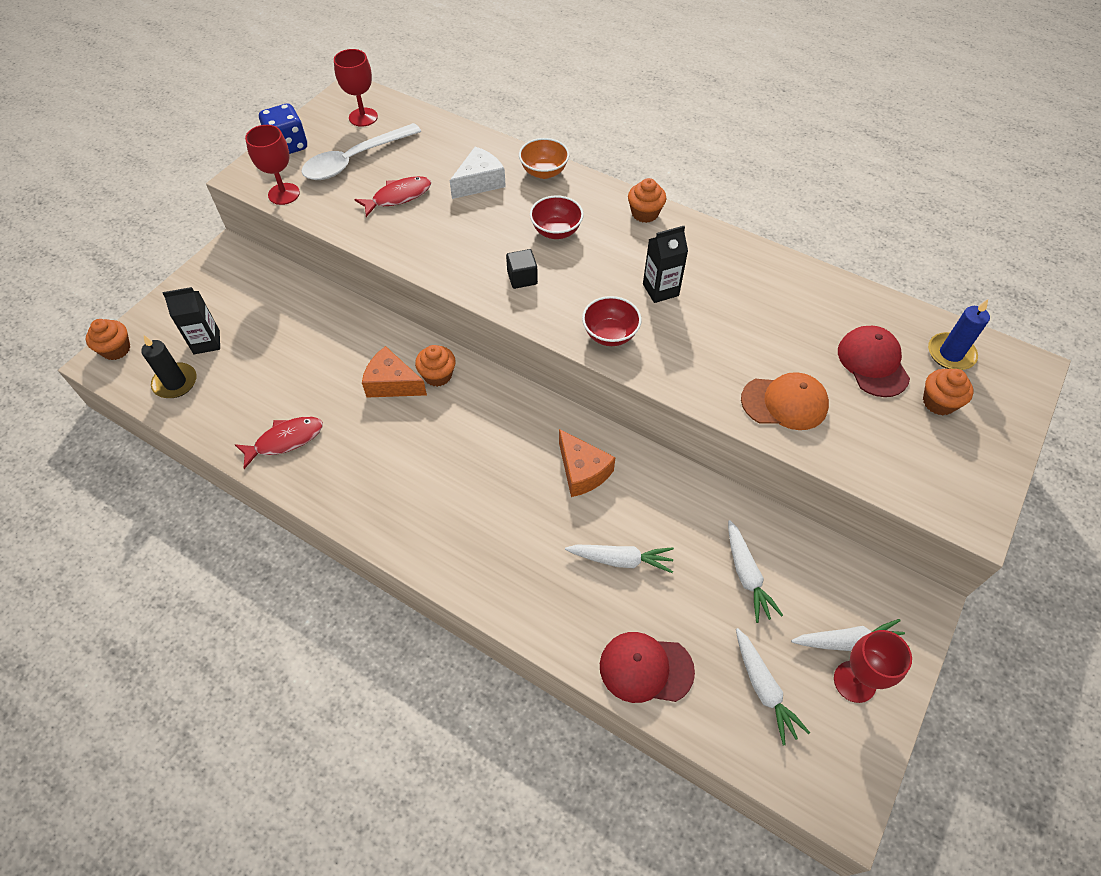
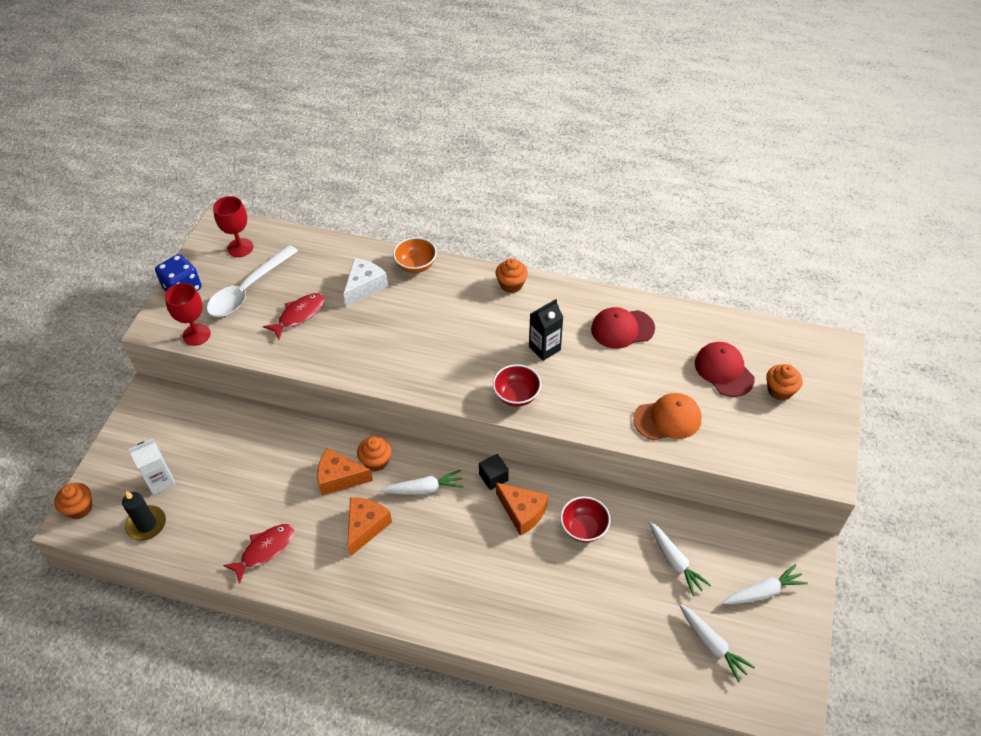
camera: 15 degrees left, 5 degrees down
(206, 342) = (161, 481): black carton -> white carton
(401, 443) = (366, 527): none -> orange cheese
(522, 278) = (429, 364): black cube -> black cube (493, 477)
(556, 231) = (444, 316): red bowl -> red bowl (584, 528)
(620, 560) = (575, 576): white carrot -> white carrot (424, 489)
(645, 668) = (620, 655): red cap -> red cap (622, 329)
(854, 681) = (776, 620): red goblet -> none
(950, 354) = (778, 349): blue candle -> none

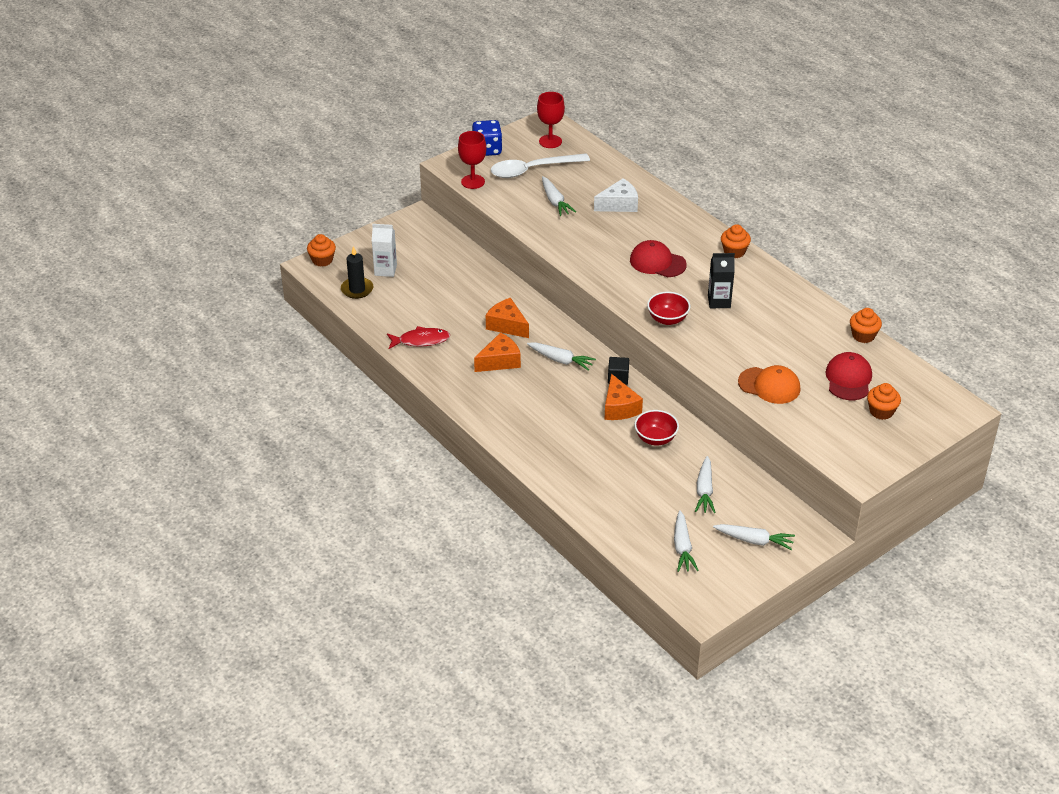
camera: 35 degrees right, 10 degrees down
(299, 315) = (555, 201): red fish -> white carrot
(376, 461) = (541, 328): orange cupcake -> orange cupcake (863, 336)
(416, 265) = (671, 208): orange bowl -> none
(622, 329) = (794, 317): red cap -> red cap (657, 262)

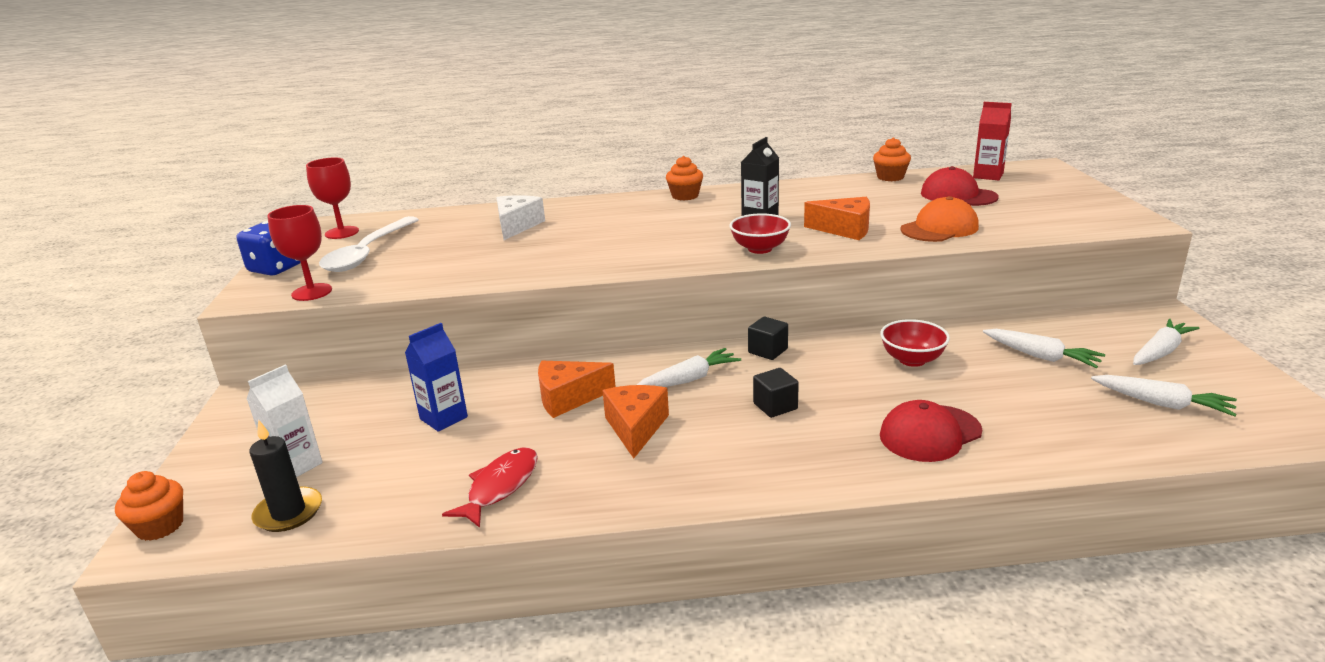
camera: 55 degrees left, 15 degrees down
(455, 293) = (443, 418): none -> blue carton
(555, 201) = (447, 255): white carrot -> none
(559, 402) = (775, 406): none -> black cube
(619, 407) = (828, 366): orange cheese -> orange cheese (844, 229)
(657, 262) = (648, 231): red cap -> red cap (930, 433)
(881, 411) = (1025, 194): orange cupcake -> none
(912, 384) = (988, 175): none -> red carton

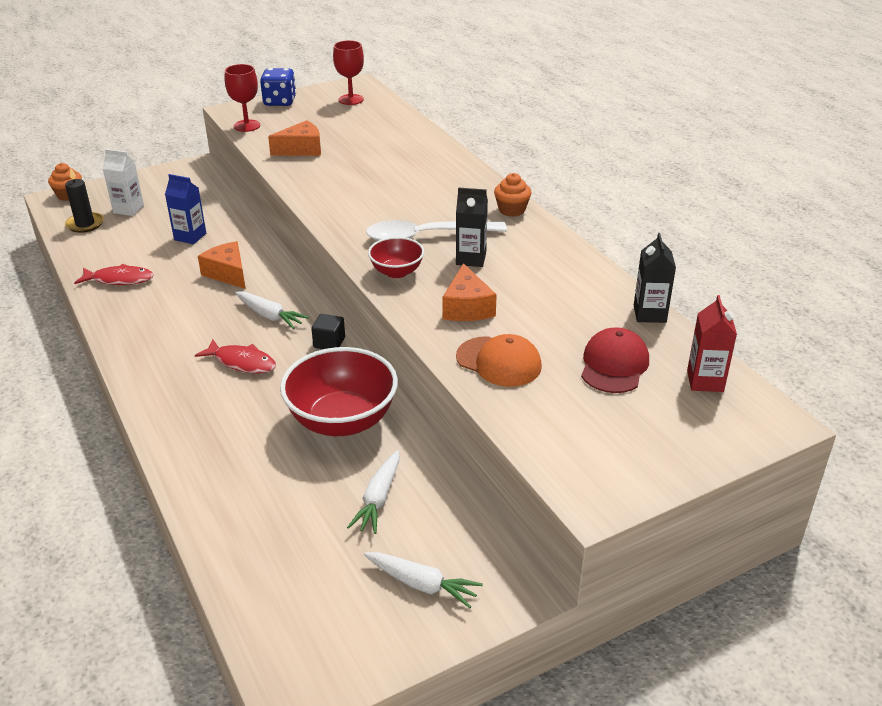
camera: 65 degrees right, 10 degrees up
(368, 253) = (318, 121): white spoon -> white spoon (426, 236)
(517, 226) = (396, 156): white cheese -> none
(636, 428) = (196, 310): orange cheese -> orange cheese (301, 149)
(775, 406) = (242, 362): black cube -> red fish
(890, 177) = (649, 314): orange cupcake -> black carton
(912, 360) = (342, 420): red bowl -> red bowl, size x1.88
(930, 433) = (222, 443): red cap -> none
(1161, 404) = (310, 580): white carrot -> none

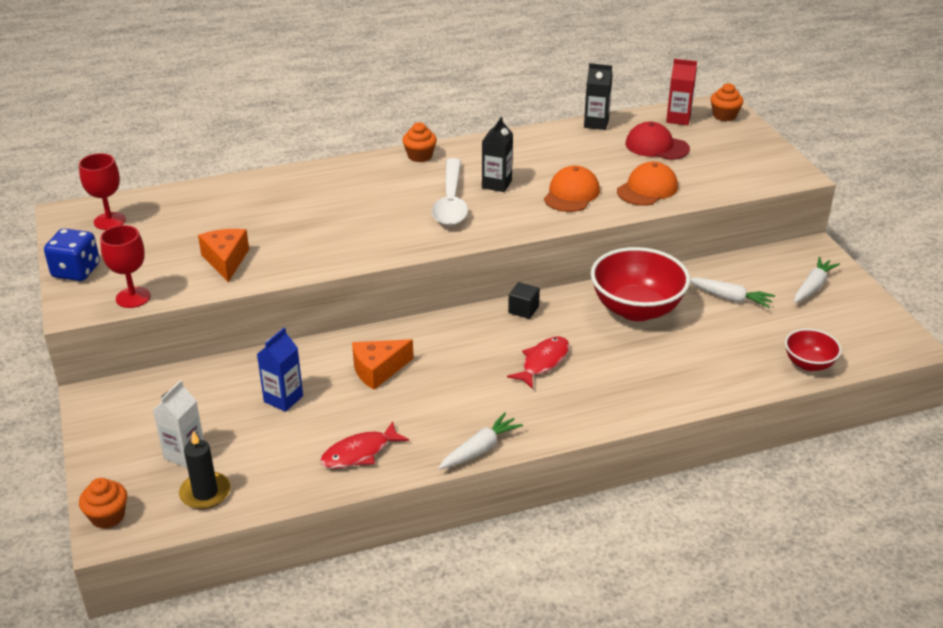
camera: 80 degrees left, 0 degrees up
(119, 280) = (359, 453): red fish -> red fish turned 135 degrees counterclockwise
(269, 316) = (468, 343): white carrot -> white carrot (479, 449)
(396, 272) = (507, 221): red bowl -> red bowl (808, 364)
(467, 307) = (571, 194): orange cheese -> orange cap
(743, 425) = (724, 116): none -> orange cupcake

